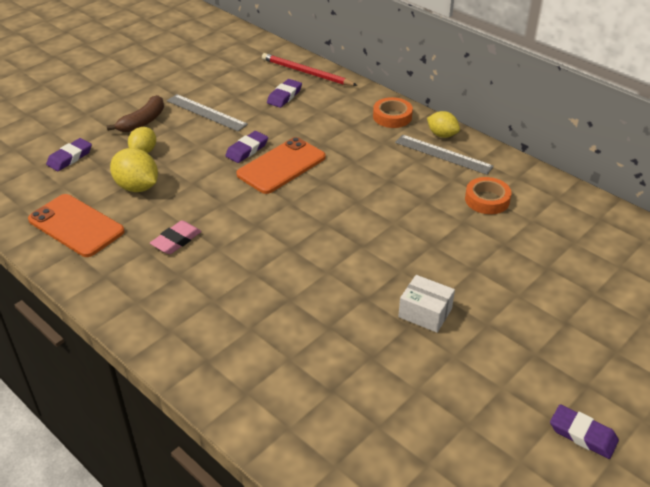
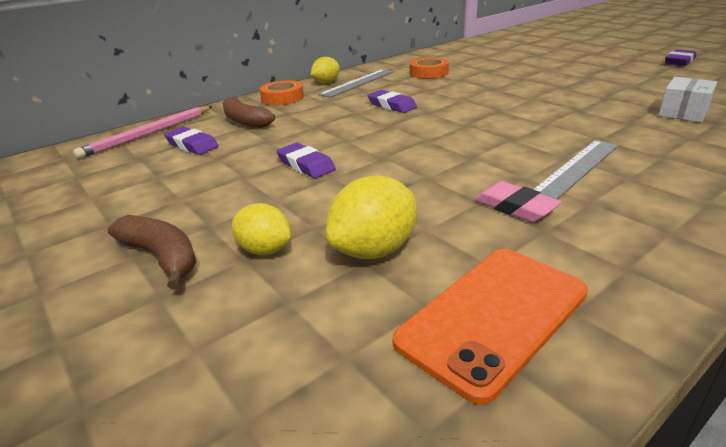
camera: 80 degrees left, 10 degrees down
(70, 157) = (235, 354): purple eraser -> purple eraser (392, 105)
(206, 112) = (185, 196): grey ruler -> grey ruler (576, 169)
(281, 166) = (352, 145): orange phone -> none
(306, 72) = (148, 134): red pencil -> pink pencil
(333, 108) = (245, 121): none -> brown banana
(425, 313) = (586, 92): white box -> white box (683, 112)

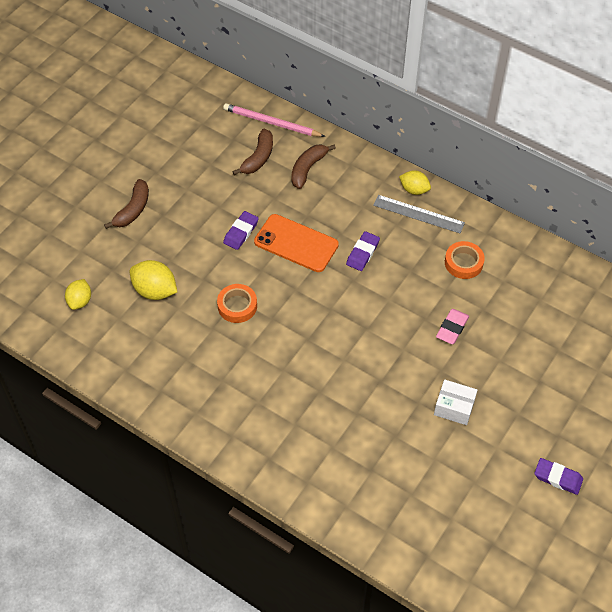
camera: 70 degrees right, 25 degrees up
(192, 145) = (258, 158): purple eraser -> brown banana
(265, 250) = (146, 247): yellow lemon -> yellow lemon (80, 301)
(282, 98) = (365, 172): orange tape -> orange tape (237, 306)
(493, 317) = (116, 342): orange phone -> orange phone (296, 243)
(515, 207) = (208, 345): pink eraser -> pink eraser (452, 328)
(576, 169) = (264, 375): grey ruler -> none
(683, 112) = (387, 451): white box -> white box (454, 407)

